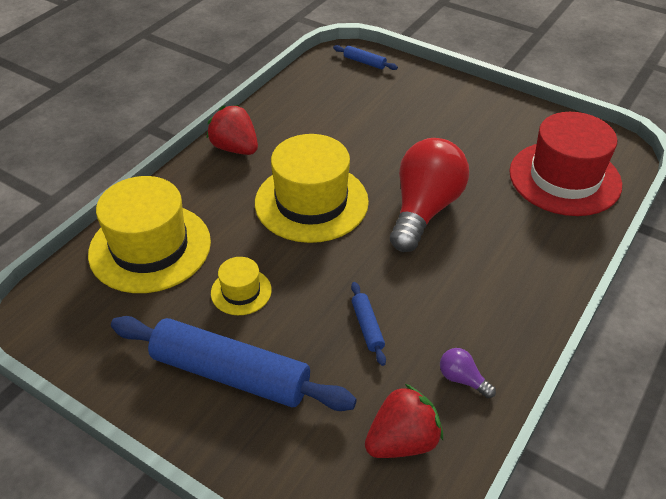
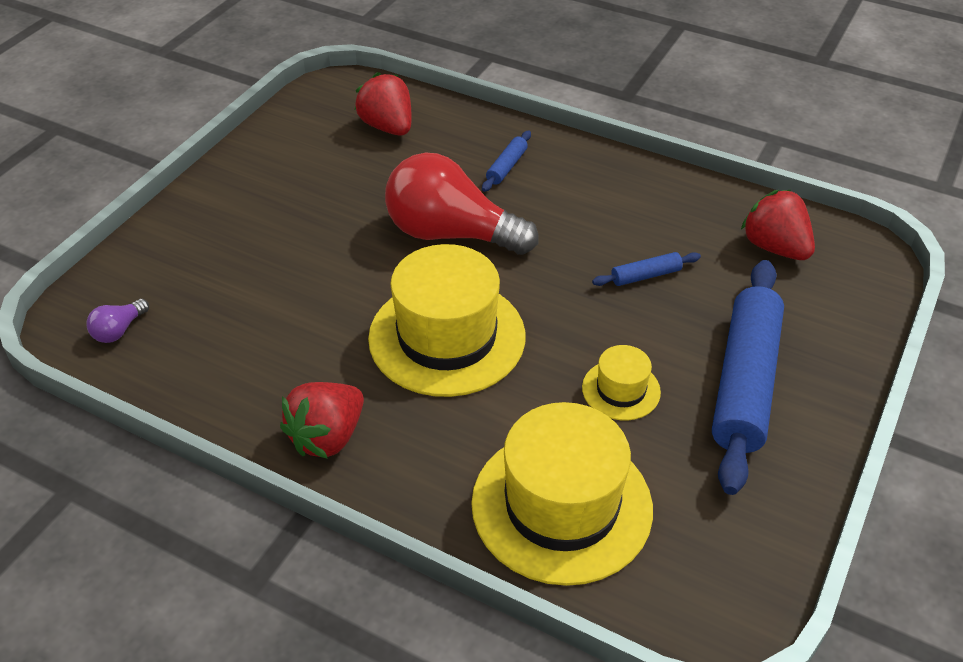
camera: 95 degrees left, 0 degrees up
(364, 62) = (105, 299): blue rolling pin -> blue rolling pin (506, 167)
(462, 379) = (691, 209): purple light bulb -> purple light bulb (119, 330)
(564, 178) = (388, 127): red hat -> red strawberry

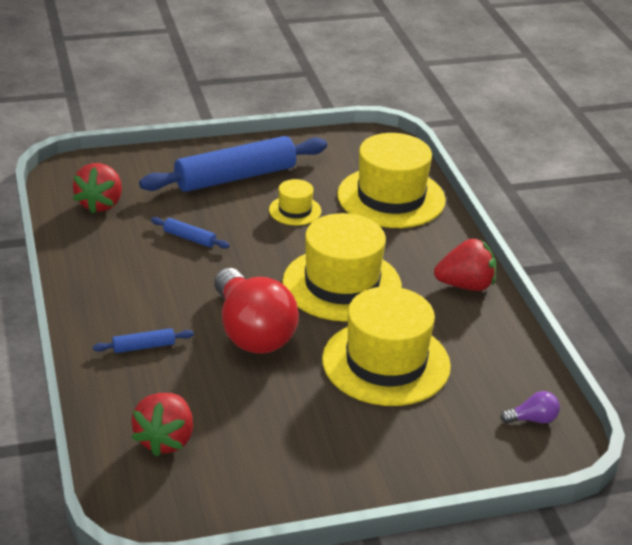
camera: 135 degrees left, 10 degrees down
(306, 289) = (386, 363): none -> yellow hat

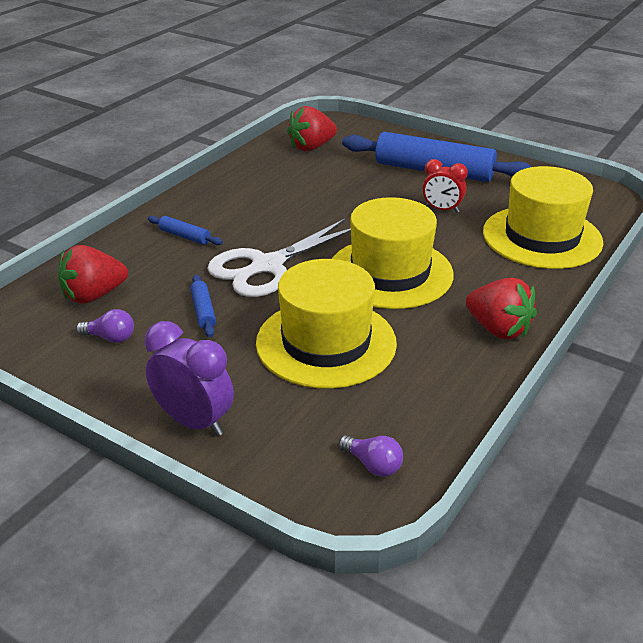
camera: 50 degrees right, 0 degrees up
(189, 238) = (332, 191): blue rolling pin -> blue rolling pin (203, 311)
(241, 460) = (110, 338): none -> purple light bulb
(251, 332) = (267, 266): red light bulb -> white scissors
(295, 210) = (442, 209): yellow hat -> red clock
(399, 471) = (194, 422): none -> purple clock

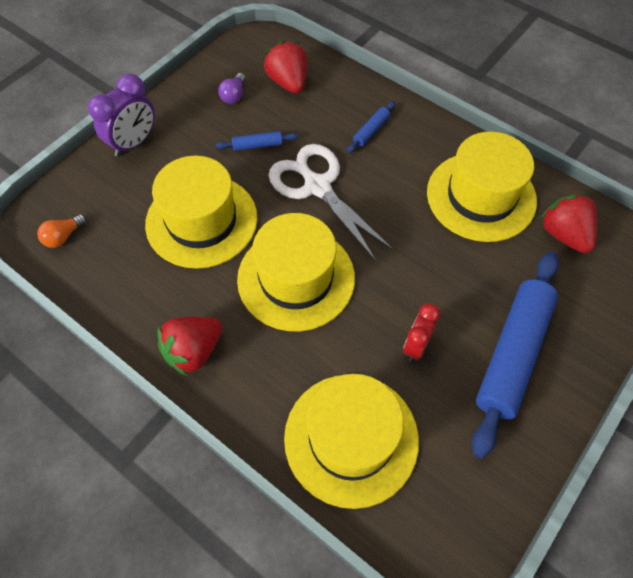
camera: 95 degrees right, 25 degrees up
(273, 180) = (481, 196): none -> yellow hat
(373, 465) = (63, 237): purple light bulb -> orange light bulb

